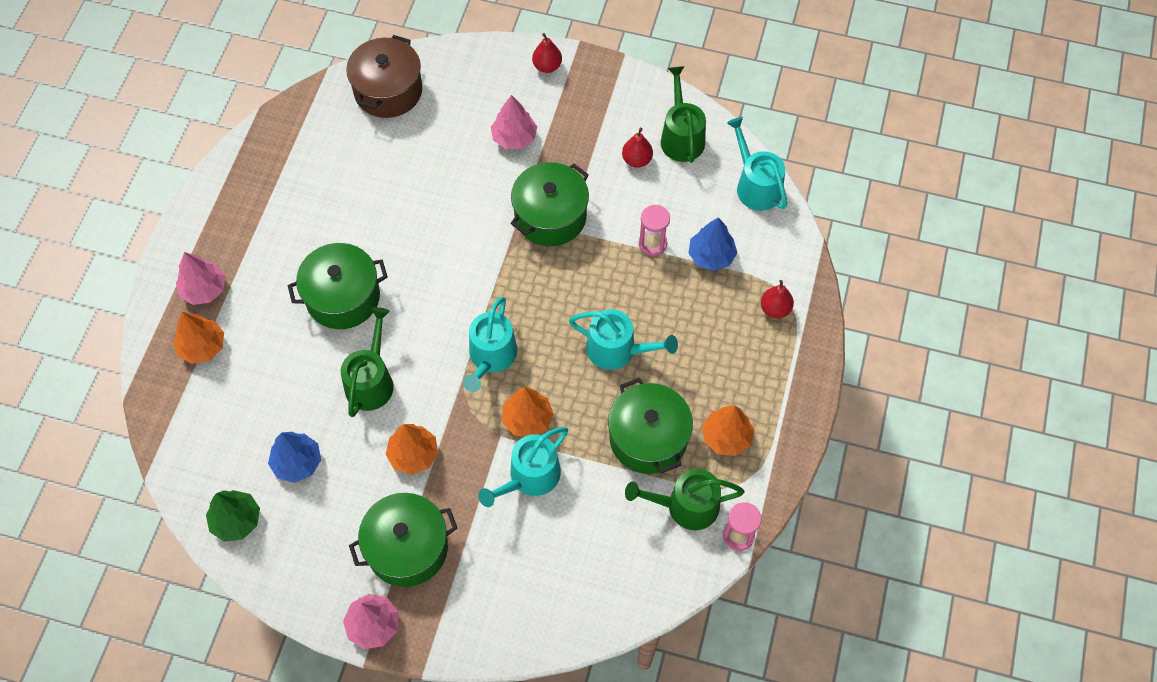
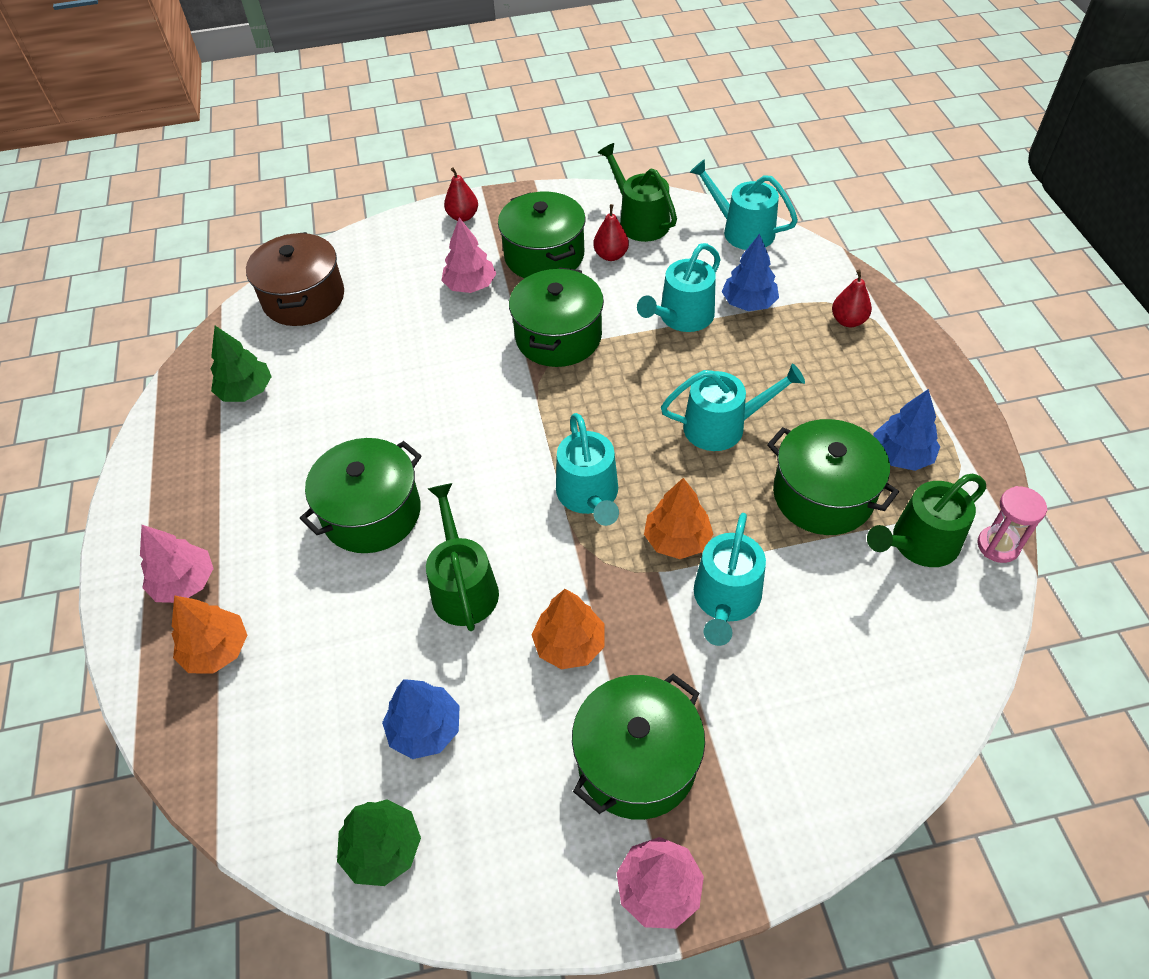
camera: 25 degrees left, 10 degrees down
(309, 156) = (246, 391): none -> green tree
(586, 135) = (544, 255): none -> green pot
(652, 243) = (682, 317): pink hourglass -> turquoise watering can
(726, 437) = (901, 455): orange tree -> blue tree

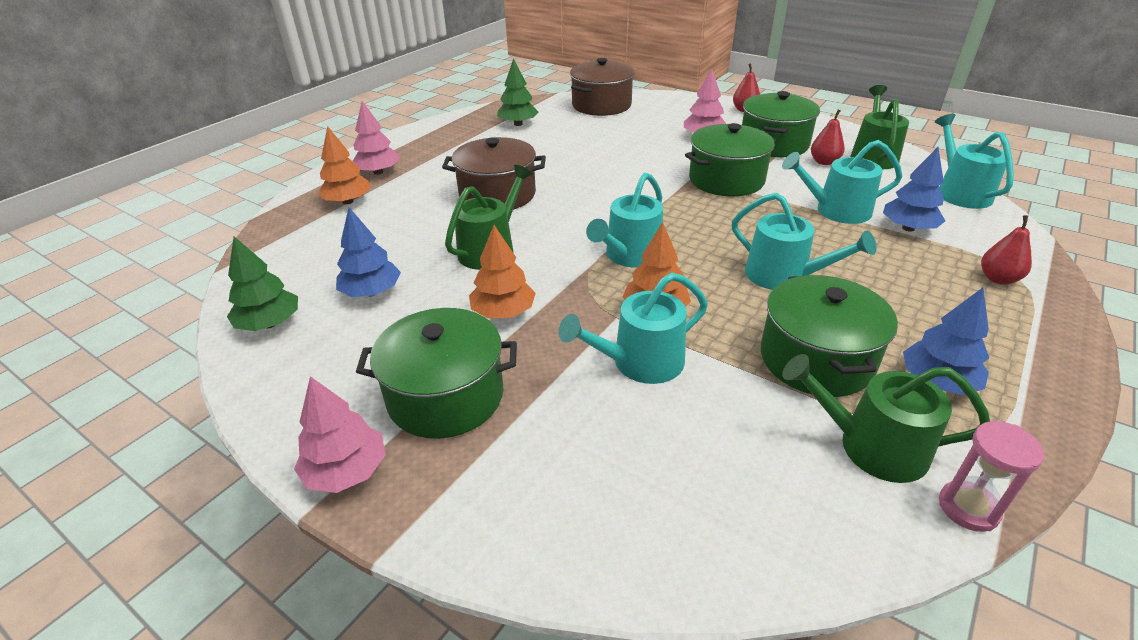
camera: 45 degrees right, 15 degrees down
(372, 513) = (497, 194): green pot -> brown pot

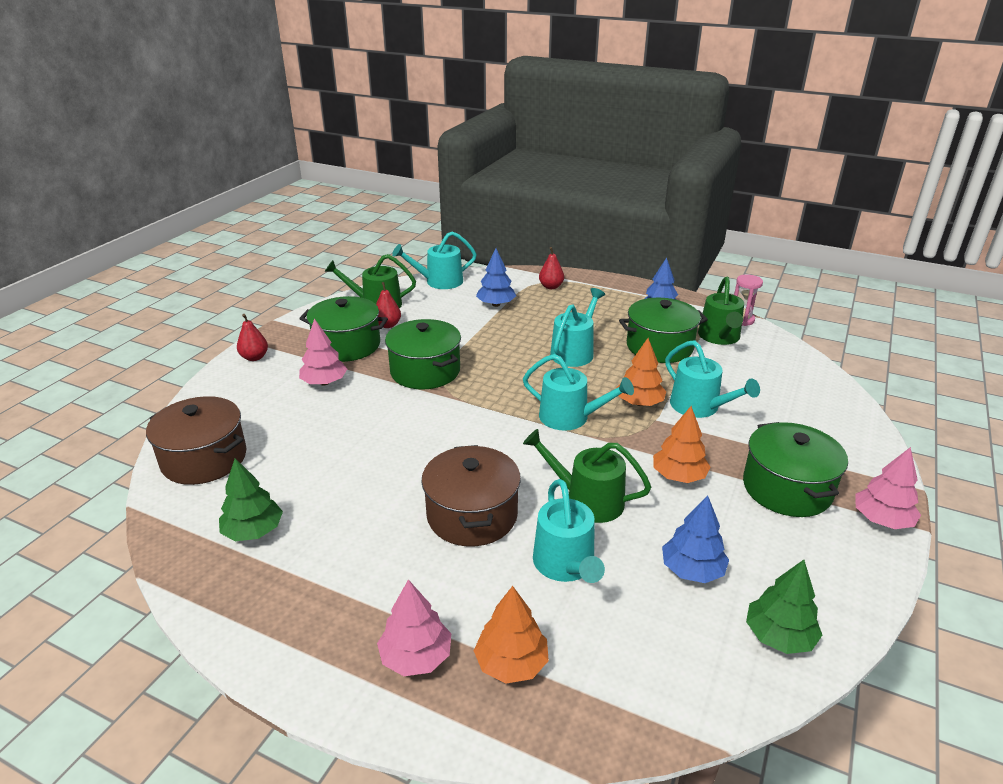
camera: 100 degrees left, 5 degrees down
(836, 210) = (475, 326): turquoise watering can -> turquoise watering can (566, 564)

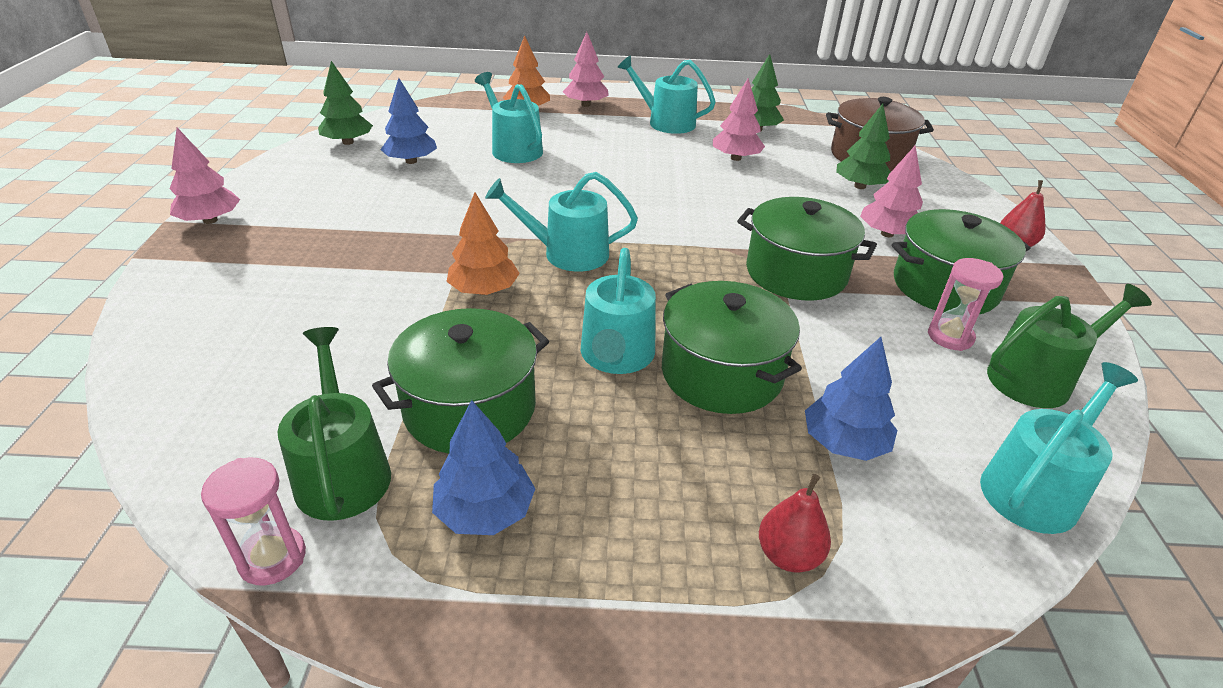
camera: 155 degrees right, 5 degrees up
(274, 426) = (860, 186): none -> green tree
(336, 488) = (735, 158): none -> pink tree
(388, 325) = (950, 337): red pear -> pink hourglass
(472, 515) = (607, 161): brown pot -> none
(587, 500) = (512, 186): green watering can -> none
(678, 476) = (424, 219): orange tree -> none
(699, 407) = (397, 302): turquoise watering can -> turquoise watering can (666, 122)
(787, 488) = (303, 229): green pot -> green pot (721, 373)

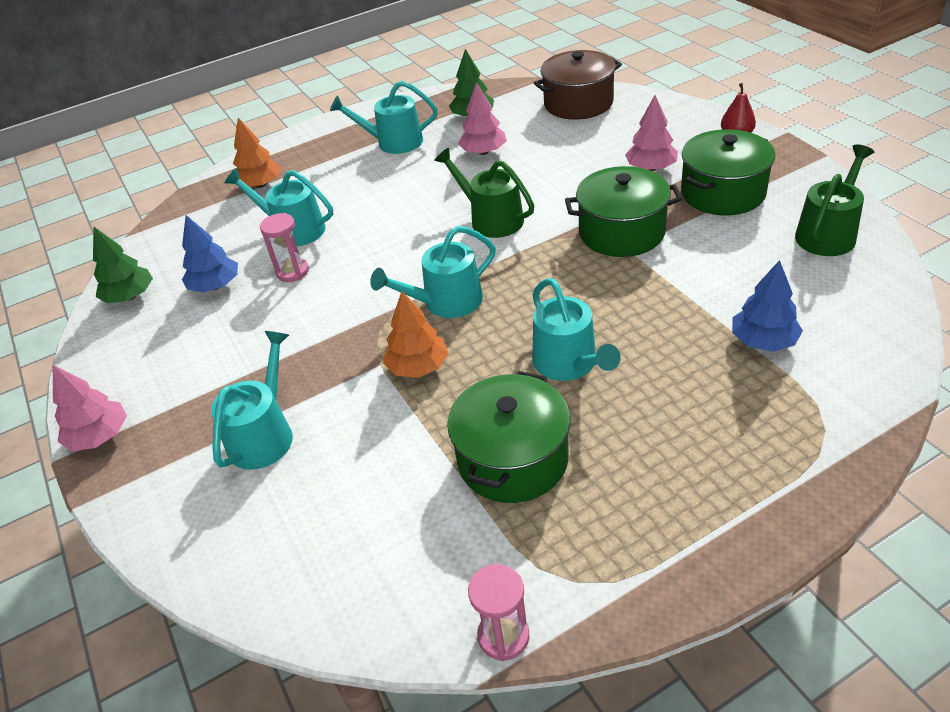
camera: 25 degrees left, 5 degrees up
(342, 471) = (479, 555): green watering can -> green watering can (491, 219)
(485, 511) = (602, 518): blue tree -> none
(586, 105) = (306, 155): pink tree -> none
(721, 373) = (648, 336): green pot -> none
(788, 555) = (798, 430): red pear -> none
(860, 186) = (596, 135): green tree -> none
(950, 337) = (757, 230): pink hourglass -> pink hourglass (292, 272)
(1034, 488) = (883, 309): turquoise watering can -> turquoise watering can (264, 435)

